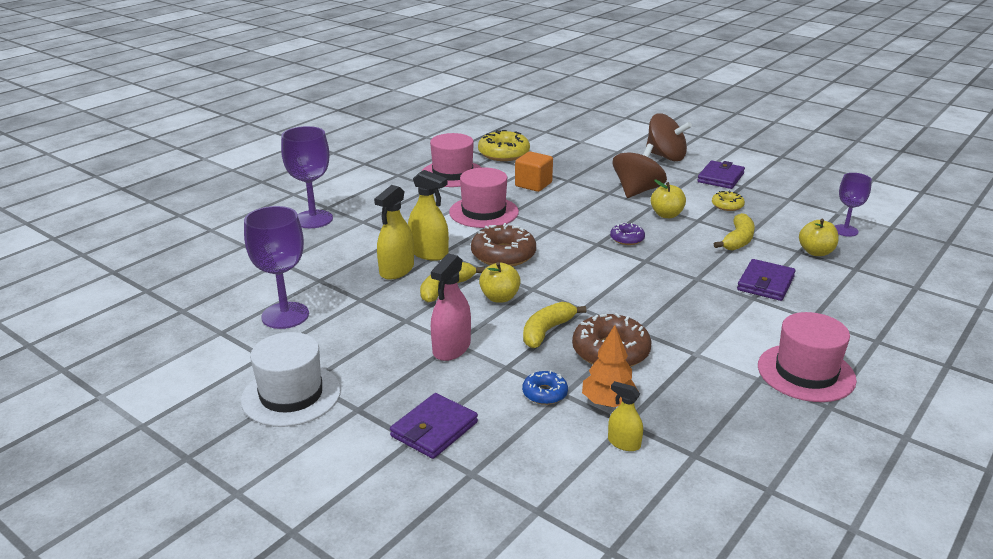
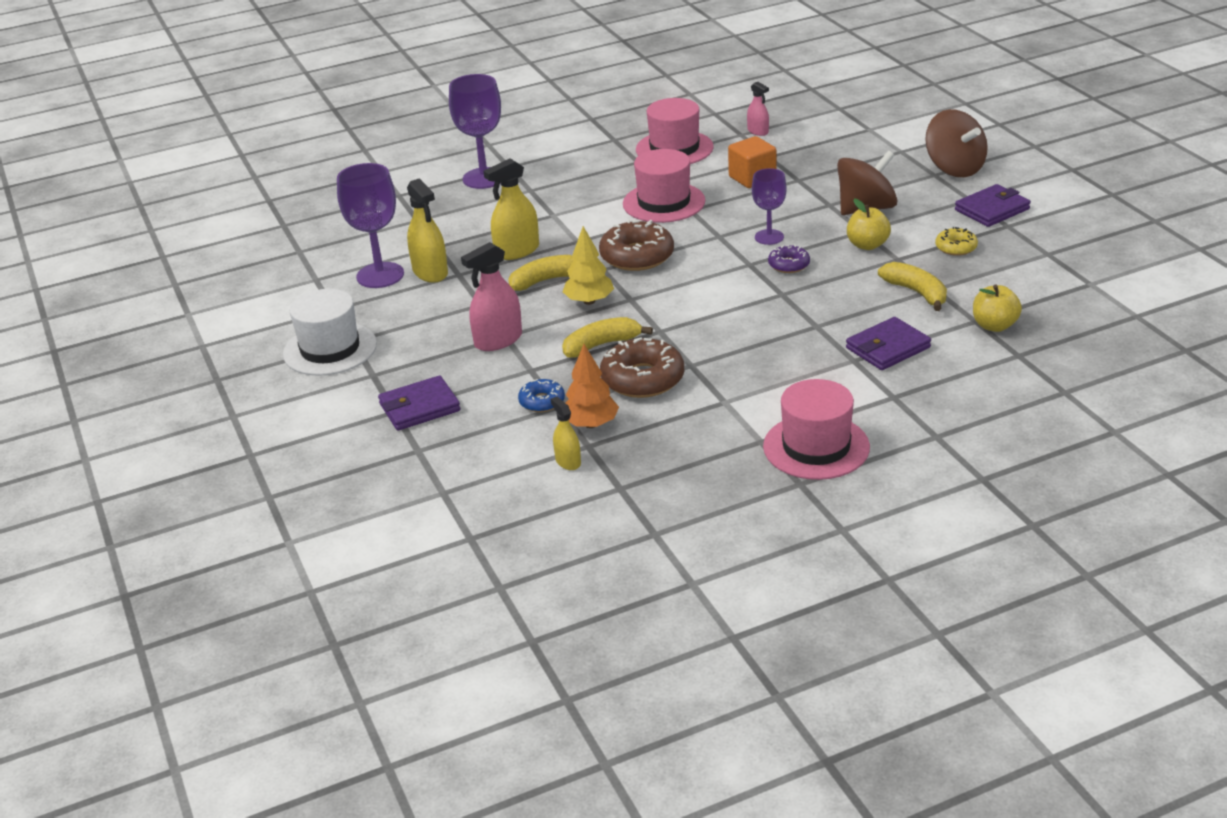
camera: 30 degrees right, 5 degrees up
(429, 253) = (564, 239): yellow spray bottle -> yellow spray bottle (430, 272)
(499, 298) = (589, 301): yellow apple -> yellow tree
(503, 154) = (758, 131): yellow donut -> pink spray bottle
(738, 240) = (916, 292): yellow banana -> yellow banana turned 90 degrees counterclockwise
(845, 230) = (1067, 307): purple goblet -> purple goblet (769, 237)

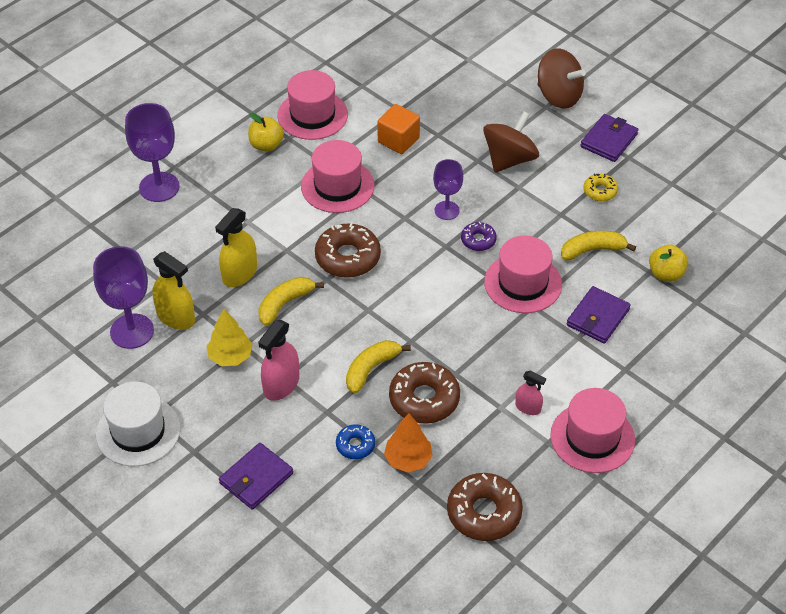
camera: 25 degrees left, 15 degrees up
(568, 461) = (410, 505): yellow spray bottle -> none
(589, 301) = (334, 320): yellow tree -> yellow tree (230, 356)
(645, 485) = (484, 513): none -> brown donut
(758, 131) = (375, 79): pink spray bottle -> pink spray bottle (528, 407)
(817, 306) = (523, 283): none -> pink hat
(867, 245) = (530, 203): yellow apple -> yellow apple (266, 145)
(916, 292) = (592, 250): yellow banana -> yellow banana turned 45 degrees counterclockwise

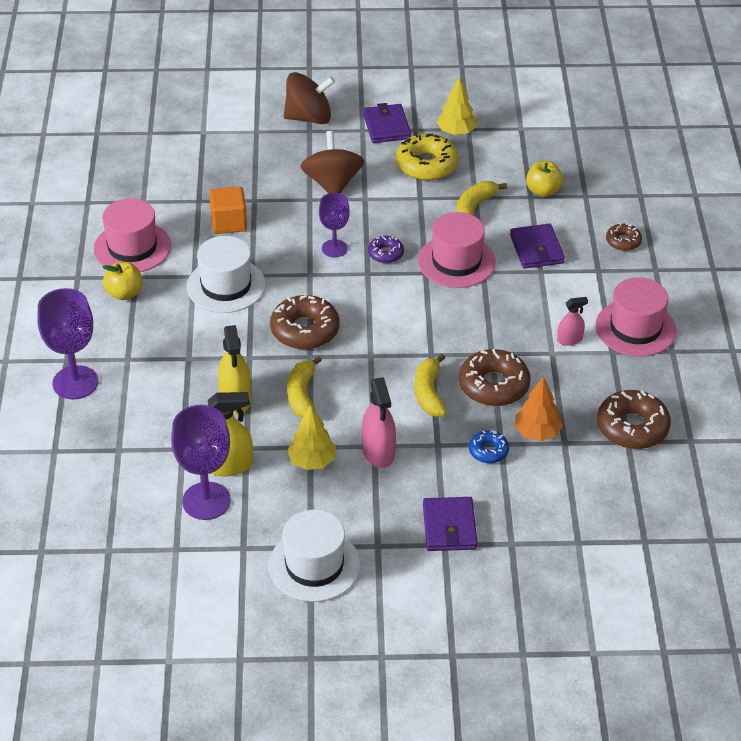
camera: 45 degrees left, 5 degrees down
(337, 186) = (226, 285): pink hat -> white hat
(600, 191) = (426, 165): yellow donut -> yellow donut, size x1.83
(658, 180) = (456, 132): none -> yellow tree
(677, 361) = (623, 241): none -> brown donut

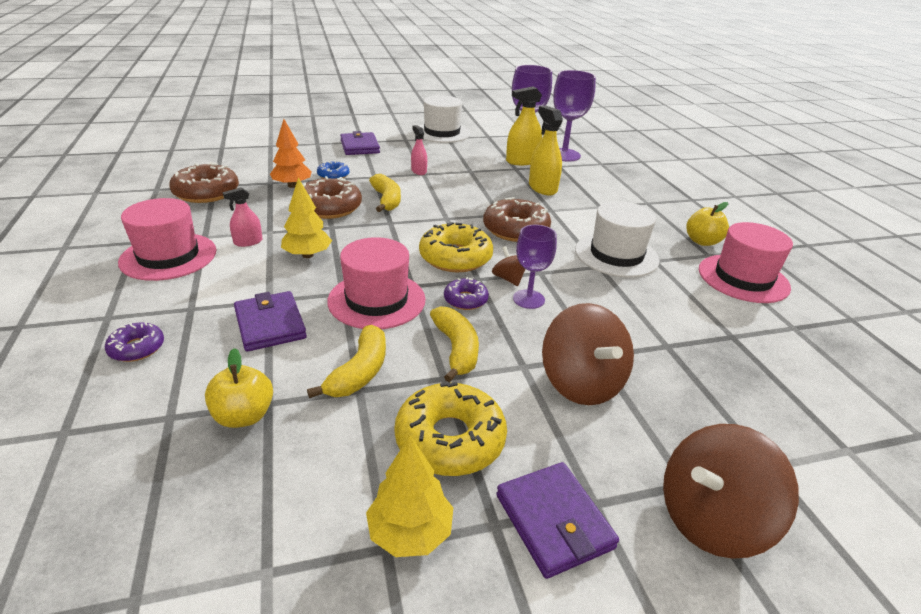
camera: 165 degrees right, 10 degrees down
(75, 382) = (669, 189): purple goblet -> purple goblet (564, 155)
(229, 223) = (671, 314): orange cube -> none
(302, 395) = (492, 193): yellow banana -> yellow banana (456, 349)
(312, 461) = (465, 165): yellow tree -> yellow tree (308, 255)
(341, 270) = (509, 279): none -> brown spinning top
(378, 452) = (419, 171): pink spray bottle -> pink spray bottle, size x0.59
(379, 299) = (455, 257): none -> yellow donut
(623, 241) = (137, 348): brown donut -> purple donut

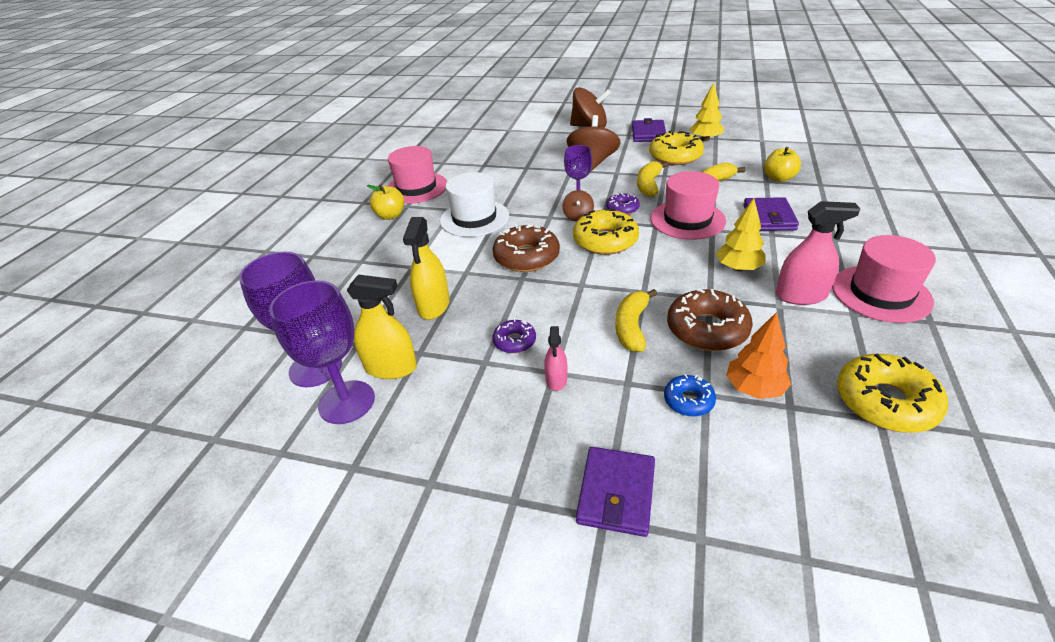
camera: 145 degrees left, 5 degrees up
(137, 348) = (861, 219): purple donut -> purple donut (514, 341)
(206, 192) = (885, 402): brown donut -> yellow donut
(248, 242) = (801, 295): pink spray bottle -> pink spray bottle, size x1.71
(442, 133) = (422, 511): white hat -> none

